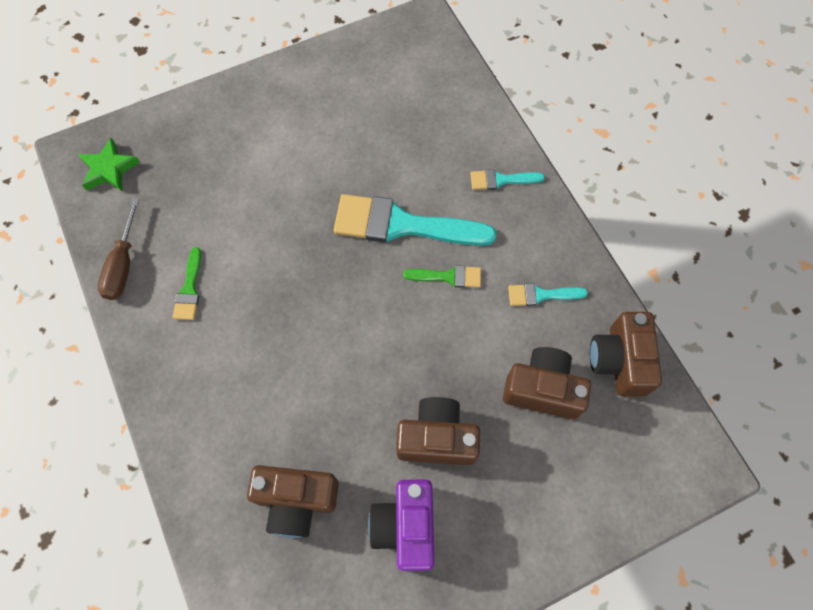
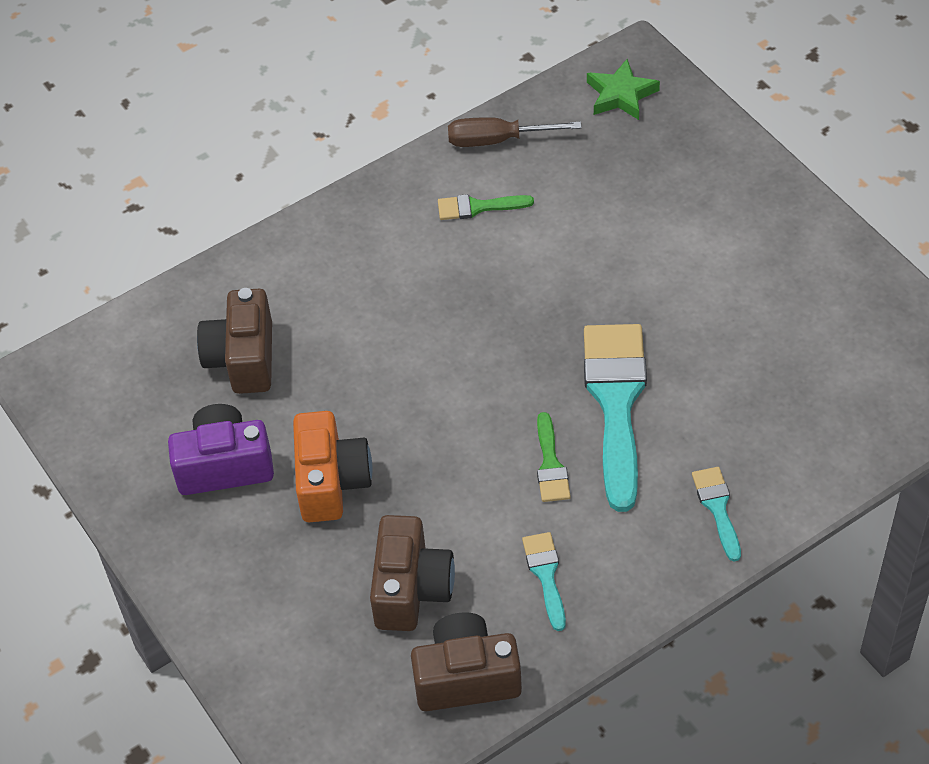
camera: 85 degrees right, 15 degrees down
(436, 438) = (331, 482): brown camera -> orange camera

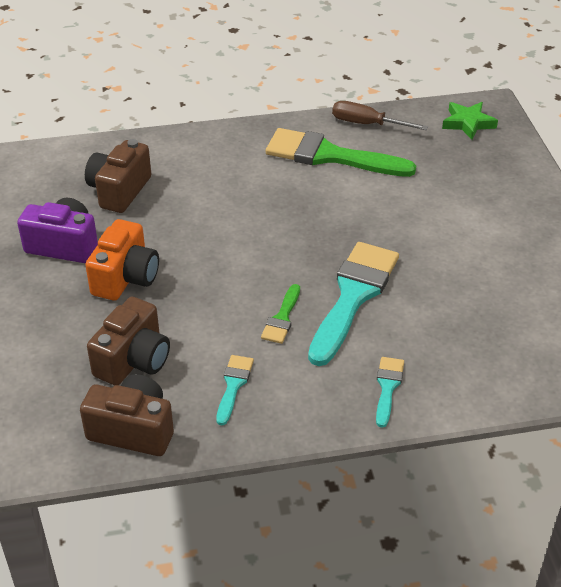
camera: 20 degrees right, 10 degrees down
(478, 207) = (330, 156): green brush -> green brush, size x2.12

